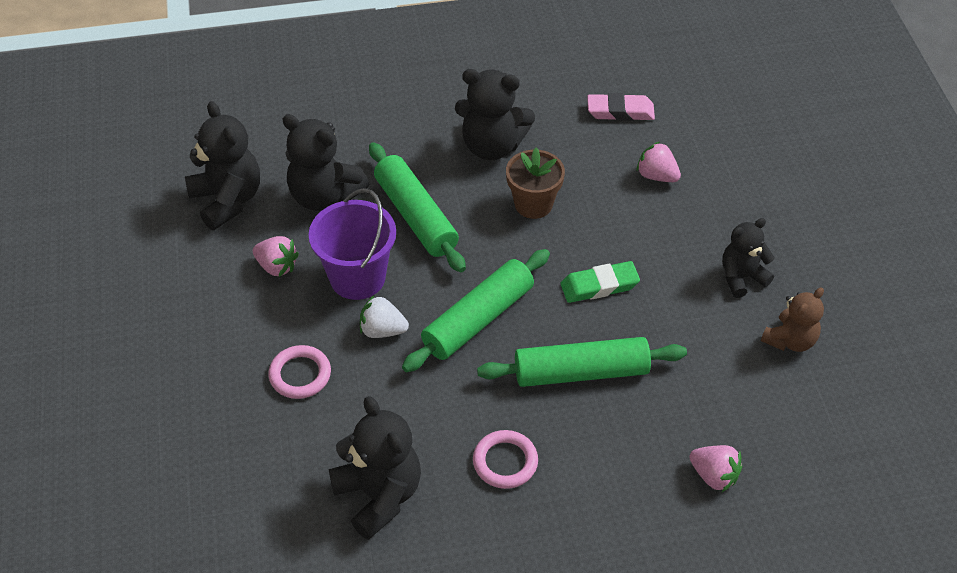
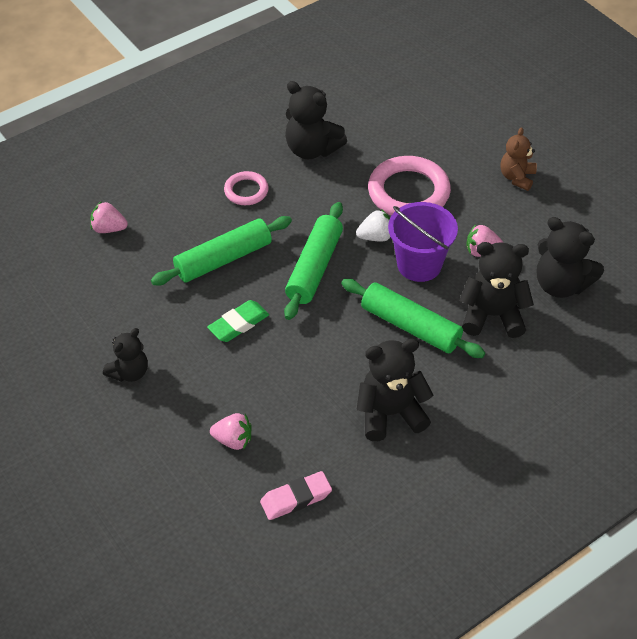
camera: 155 degrees right, 0 degrees up
(300, 375) = (408, 192): pink ring -> pink ring, size x1.85
(533, 204) = (324, 372): brown flower pot -> none
(790, 340) = (78, 335): brown teddy bear -> brown teddy bear (517, 177)

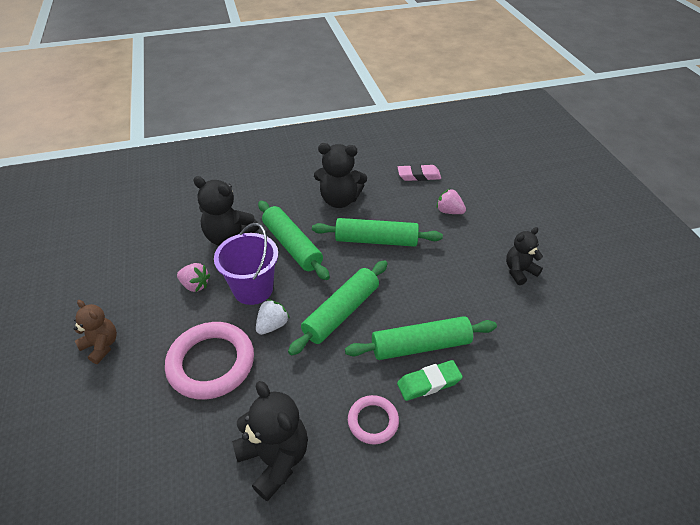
camera: 160 degrees left, 5 degrees down
(109, 228) = (535, 419): pink strawberry -> none
(238, 324) = (423, 283): green eraser -> green eraser (429, 383)
(314, 364) = (376, 240): none -> green rolling pin
(375, 237) = (272, 325): white strawberry -> white strawberry turned 120 degrees clockwise
(517, 177) = (101, 346): brown teddy bear -> brown teddy bear turned 90 degrees counterclockwise
(560, 284) = (162, 243): black teddy bear -> none

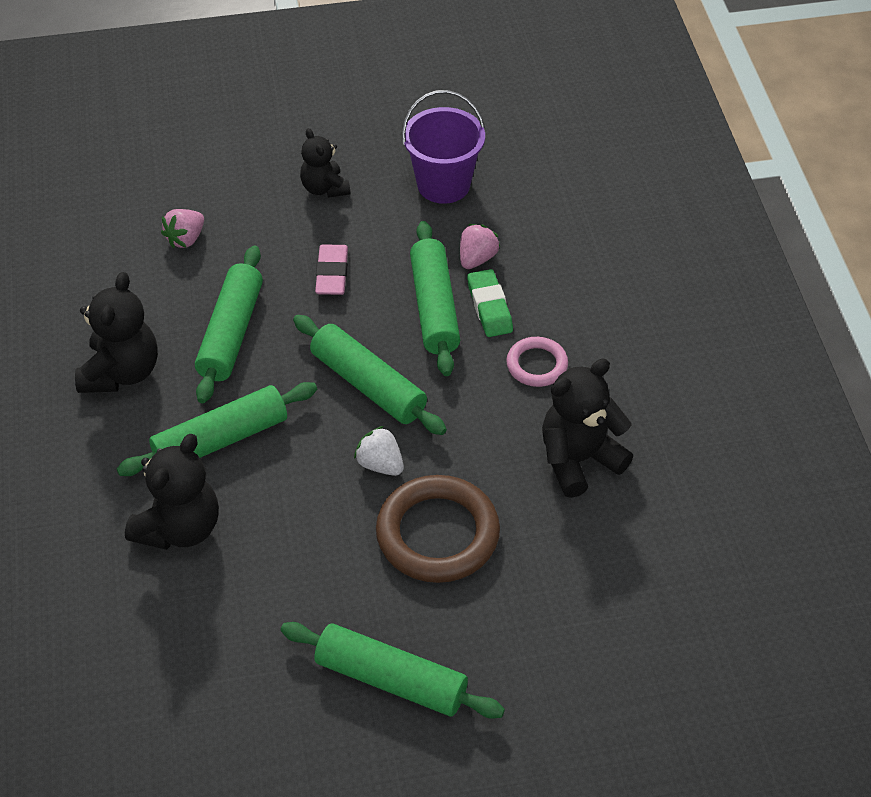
camera: 85 degrees left, 5 degrees up
(101, 346) = (391, 679): brown teddy bear -> green rolling pin
(195, 285) = (285, 567): pink strawberry -> pink strawberry (477, 258)
(211, 363) = (437, 534): pink ring -> brown ring
(253, 289) = (306, 490): purple bucket -> purple bucket (443, 184)
(419, 176) = (85, 262): pink eraser -> pink eraser (332, 274)

